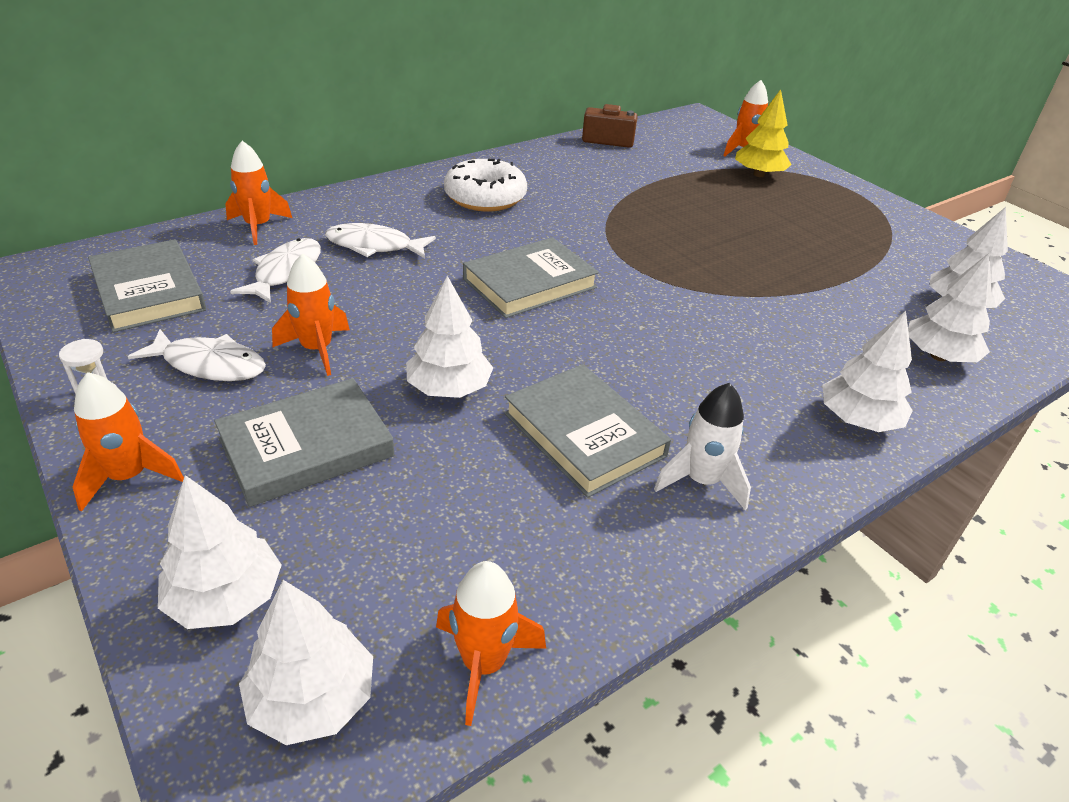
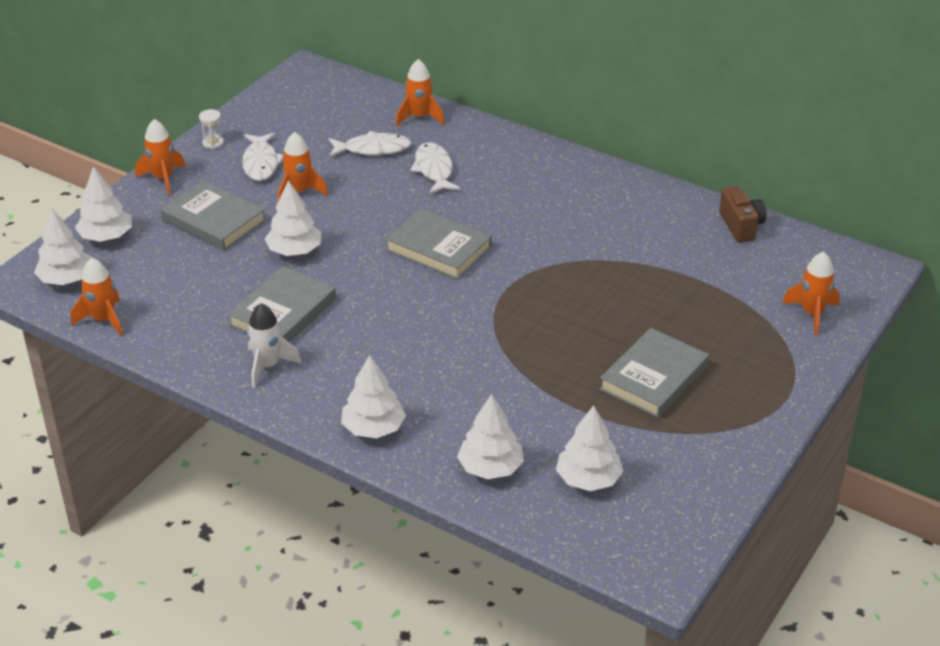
camera: 70 degrees right, 0 degrees up
(149, 291) = (314, 113): grey book -> grey book (653, 378)
(485, 197) = (554, 193): white donut -> none
(758, 174) = (759, 331): yellow tree -> none

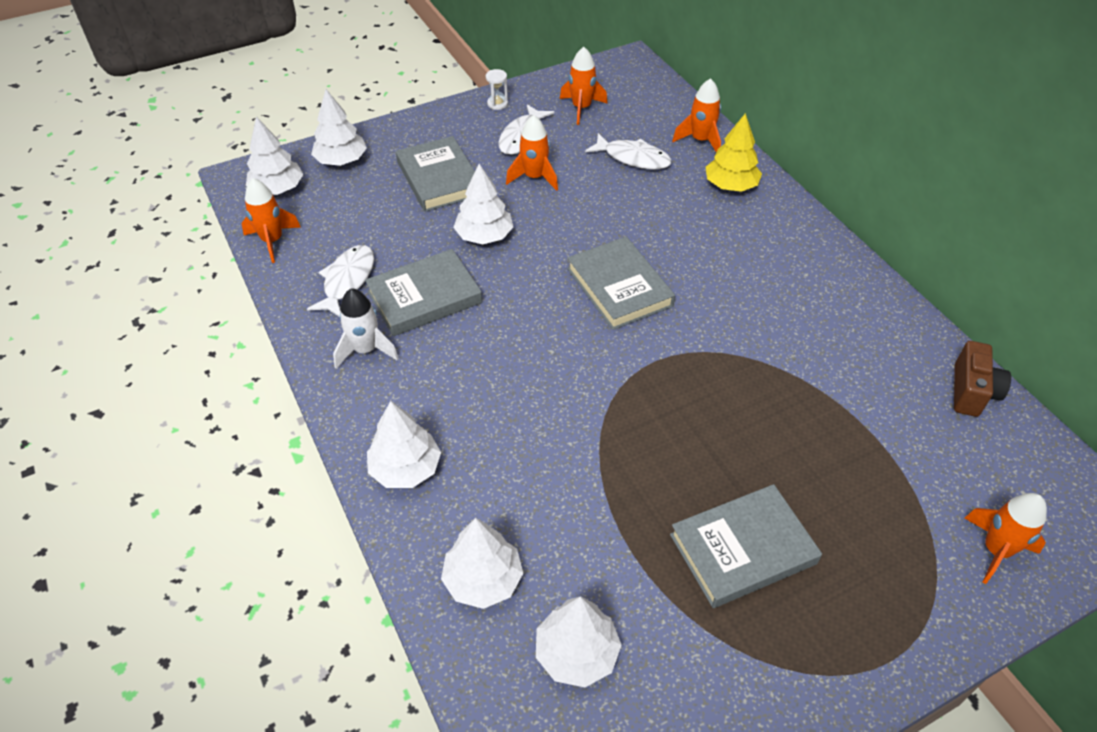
camera: 30 degrees right, 10 degrees up
(163, 179) = (430, 123): orange rocket -> orange rocket (581, 108)
(434, 170) = (676, 200): white fish -> white fish (347, 281)
(470, 144) = (730, 185): none -> yellow tree

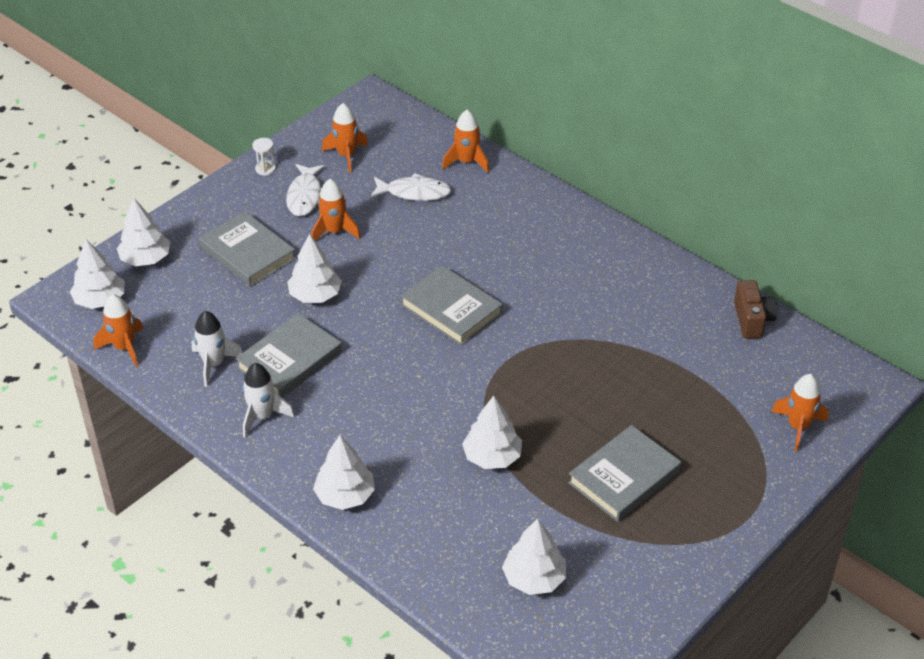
camera: 20 degrees left, 5 degrees down
(347, 281) = (214, 364): white fish -> white rocket
(483, 580) = (444, 553): white tree -> white tree (492, 457)
(730, 185) = (509, 198): yellow tree -> none

